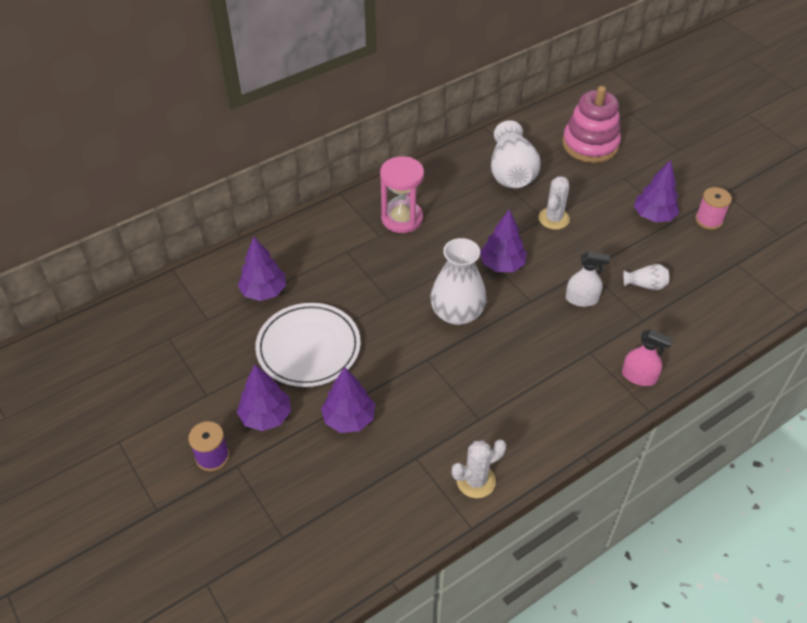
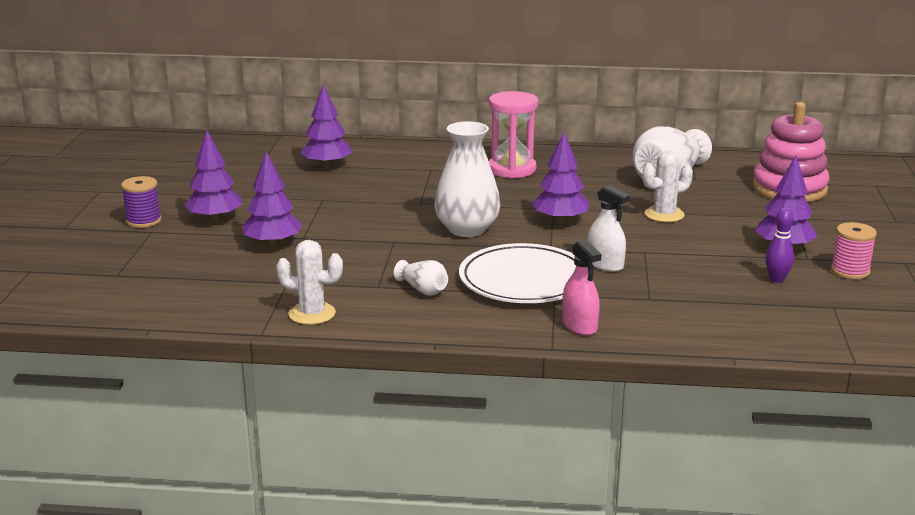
camera: 40 degrees right, 25 degrees down
(308, 348) = (309, 201): white plate -> white plate (524, 280)
(645, 285) = (693, 281): white vase -> white vase (423, 289)
(684, 253) = (776, 279): none -> purple bowling pin

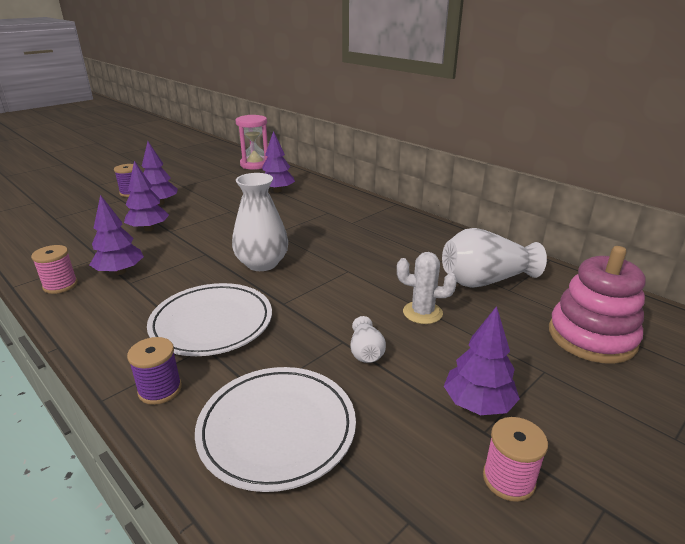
camera: 40 degrees right, 5 degrees up
(312, 314) = (60, 285): white cactus -> pink spool
(423, 289) = (144, 298): white vase -> white vase (366, 352)
(512, 169) = (377, 230): pink hourglass -> pink hourglass (255, 164)
(560, 220) = (333, 283): purple tree -> purple tree (120, 272)
(579, 326) = (160, 389): pink spray bottle -> purple spool
(605, 264) = (290, 338): white spray bottle -> none
(697, 307) = (277, 429): none -> white plate
(776, 279) = (407, 441): purple bowling pin -> none

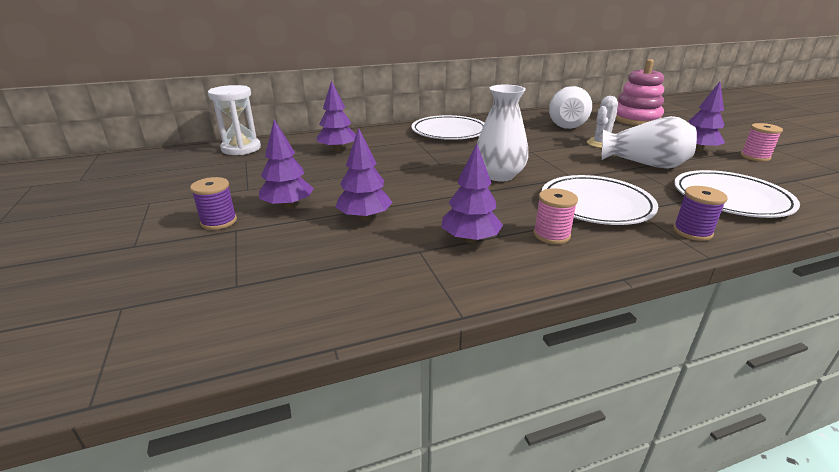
camera: 65 degrees left, 0 degrees up
(60, 285) = (481, 278): pink spool -> pink spool (551, 235)
(255, 164) = (241, 148): pink hourglass -> white hourglass
(366, 352) = (645, 164): white vase -> white vase, size x2.06
(370, 221) = (449, 132): none -> white plate

